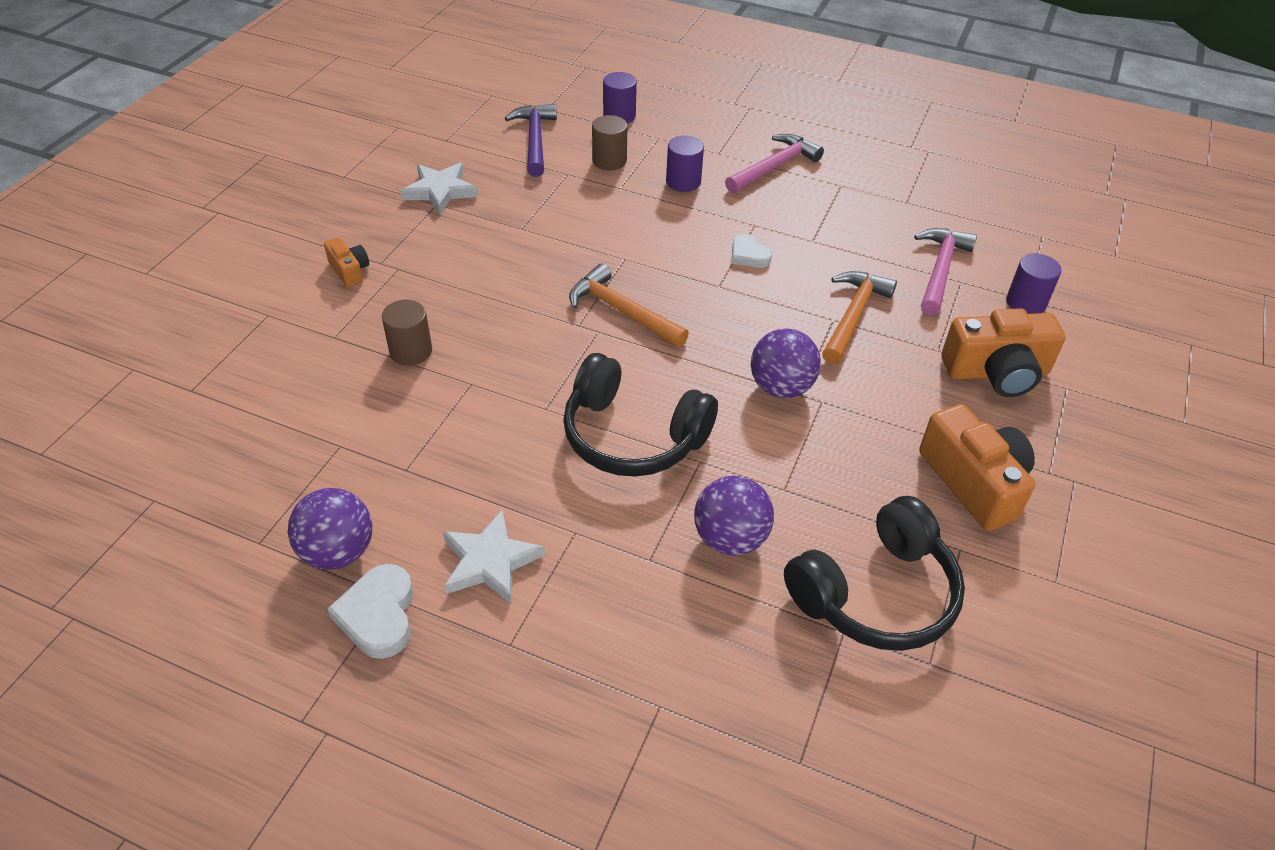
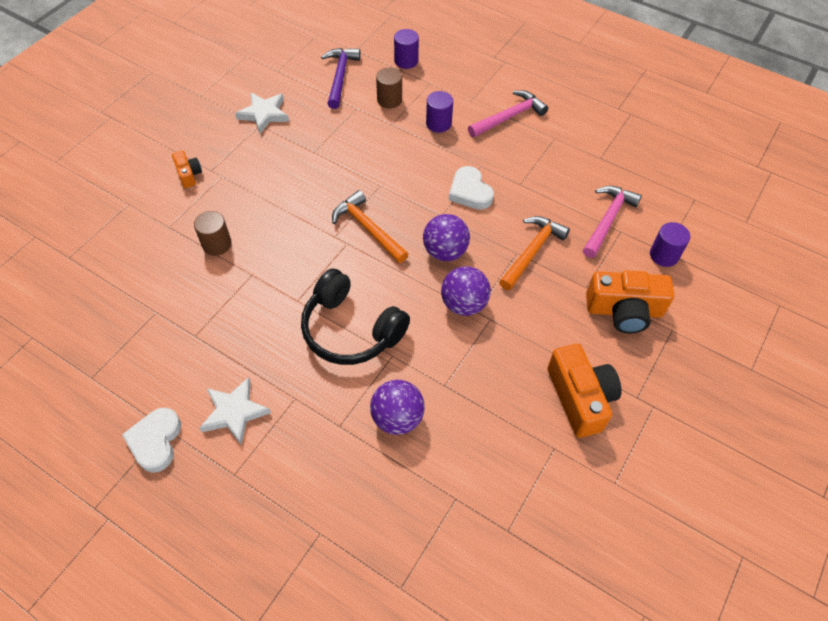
camera: 10 degrees right, 10 degrees up
(338, 552) = (139, 391): purple ball -> purple ball (445, 251)
(748, 255) = (470, 192): white heart -> white heart, size x1.51
(876, 594) = (485, 474): black headphones -> none

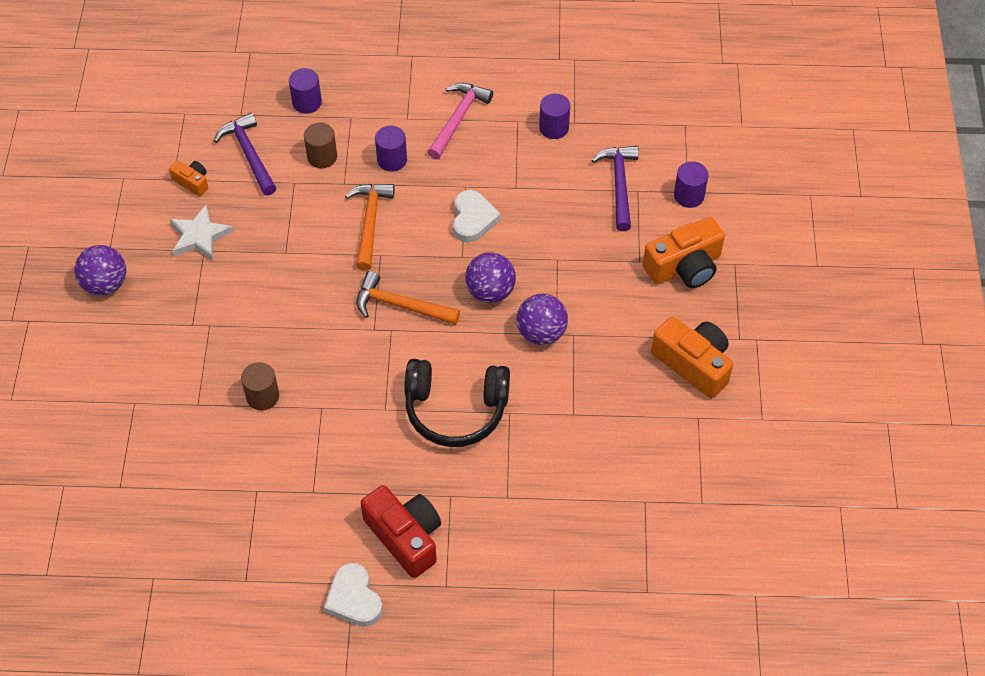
camera: 30 degrees left, 0 degrees up
(189, 174) = (173, 340): orange camera -> orange camera (192, 182)
(234, 412) = (405, 536): white star -> red camera
(397, 418) = (552, 463): purple ball -> purple ball (105, 284)
(470, 192) = (473, 219): white heart -> white heart turned 120 degrees counterclockwise
(532, 252) = (570, 251): orange hammer -> orange hammer (370, 222)
(581, 154) = (554, 128): none -> purple cylinder
(608, 220) = (619, 185): pink hammer -> purple hammer

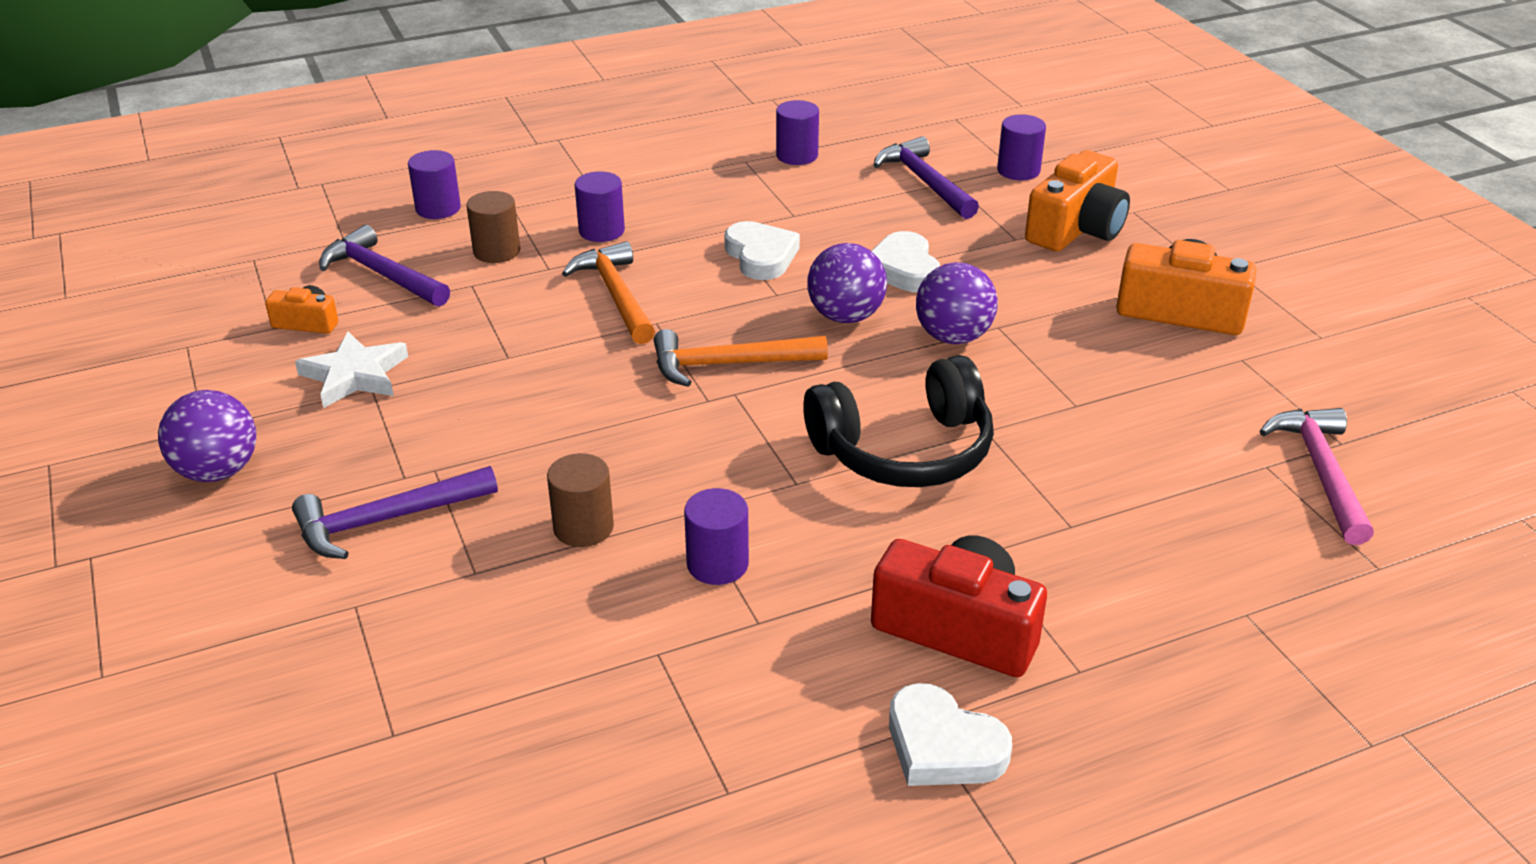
camera: 25 degrees left, 20 degrees down
(171, 352) = (386, 520): none -> purple hammer
(314, 447) = (717, 564): none -> purple cylinder
(458, 119) = (665, 176): pink hammer -> pink hammer (1321, 472)
(551, 263) = (903, 269): none -> white heart

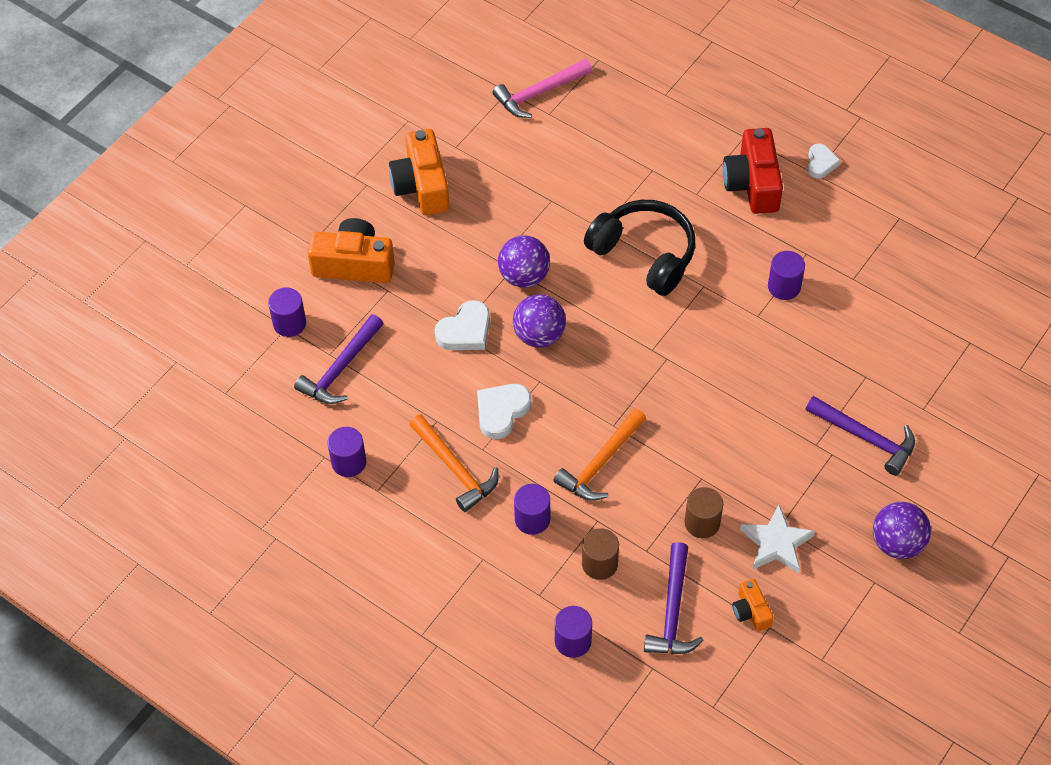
camera: 120 degrees left, 20 degrees up
(583, 527) = (803, 352): brown cylinder -> brown cylinder (702, 523)
(728, 364) = (628, 366): orange hammer -> orange hammer (455, 469)
(943, 746) = (821, 163): white heart -> white heart, size x0.66

